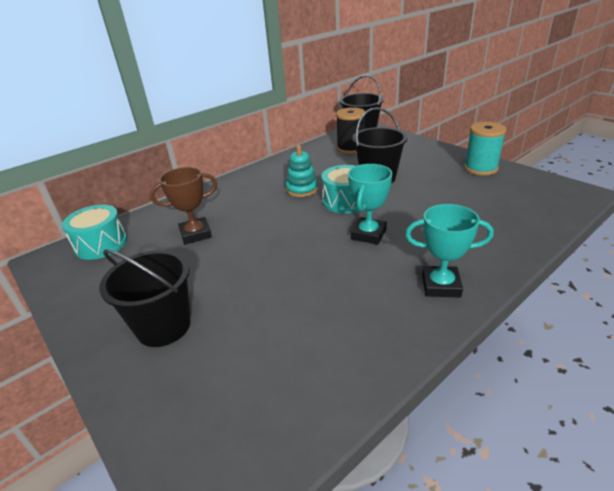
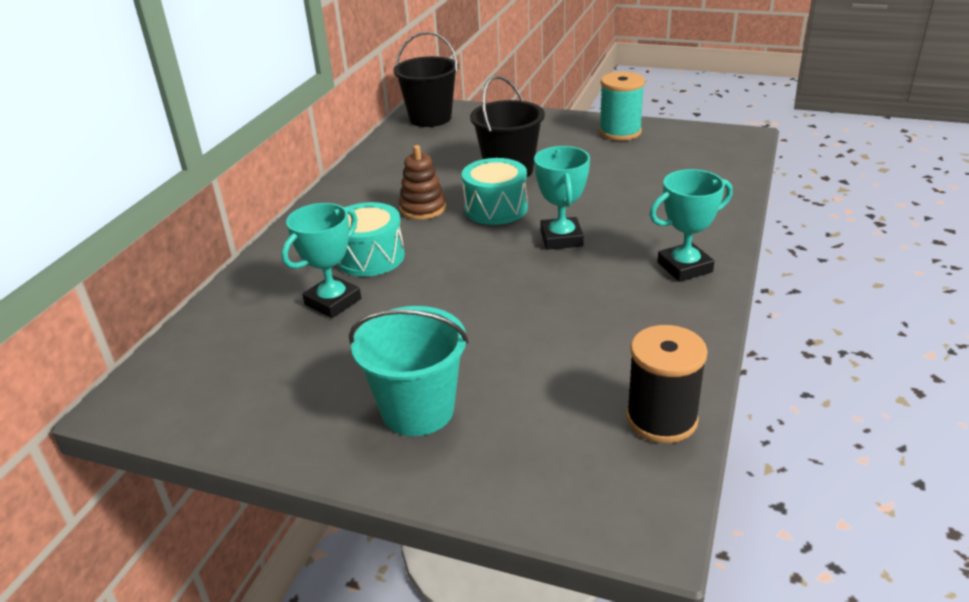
camera: 30 degrees left, 0 degrees up
(101, 244) = (196, 357): turquoise drum -> turquoise drum (370, 257)
(163, 326) = (418, 410): black bucket -> turquoise bucket
(195, 234) = (333, 302): brown trophy -> turquoise trophy
(302, 189) = (423, 208): turquoise stacking toy -> brown stacking toy
(351, 148) = (435, 140): black spool -> black spool (661, 419)

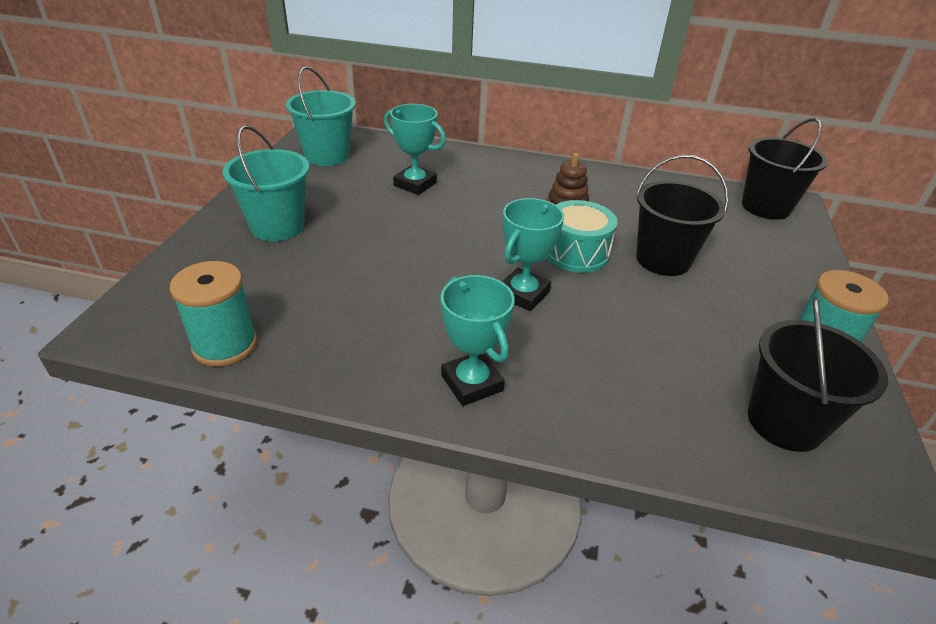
camera: 80 degrees right, 5 degrees up
(217, 384) = (327, 155): none -> turquoise bucket
(370, 257) = (479, 194): turquoise drum -> none
(561, 238) = (523, 294): turquoise trophy -> turquoise trophy turned 45 degrees counterclockwise
(661, 419) = (225, 345): black spool -> turquoise spool
(693, 154) = (784, 422): none -> black bucket

